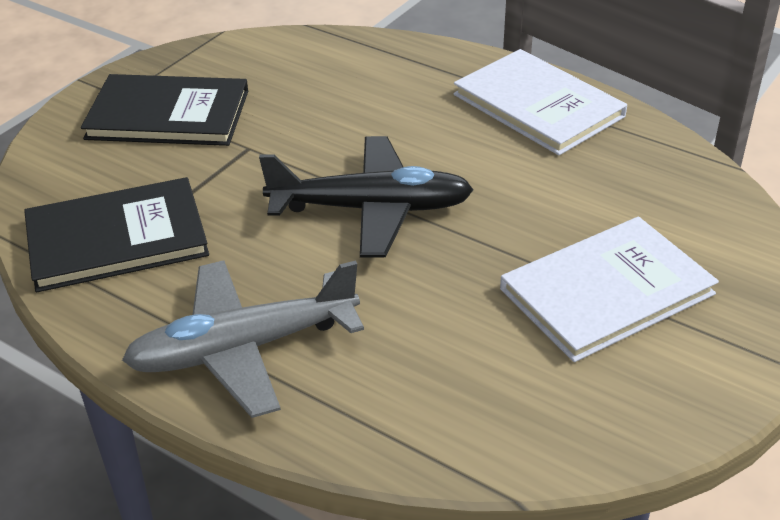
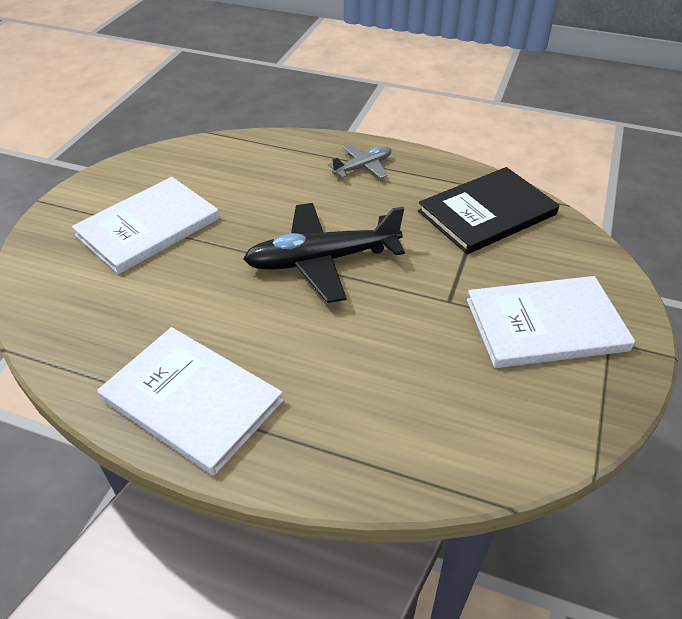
camera: 165 degrees right, 5 degrees up
(168, 115) = (545, 324): black book -> white book
(243, 349) = (363, 167): grey plane -> grey plane, size x0.52

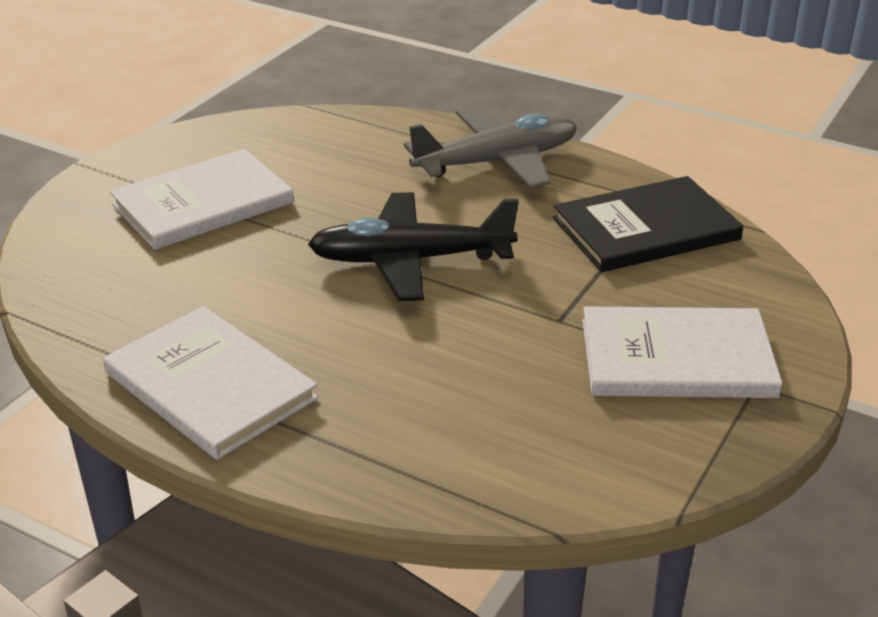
camera: 10 degrees right, 10 degrees down
(363, 167) = (497, 162): grey plane -> grey plane, size x1.91

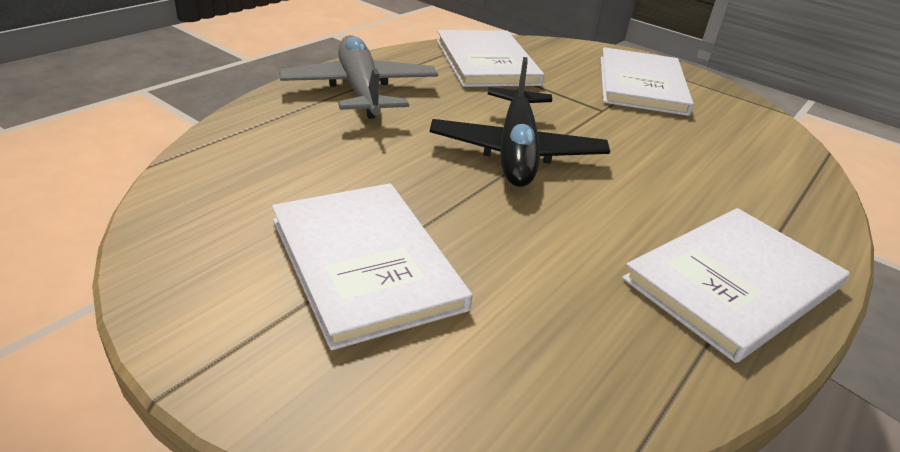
camera: 85 degrees left, 0 degrees up
(646, 229) = (486, 62): black book -> white book

